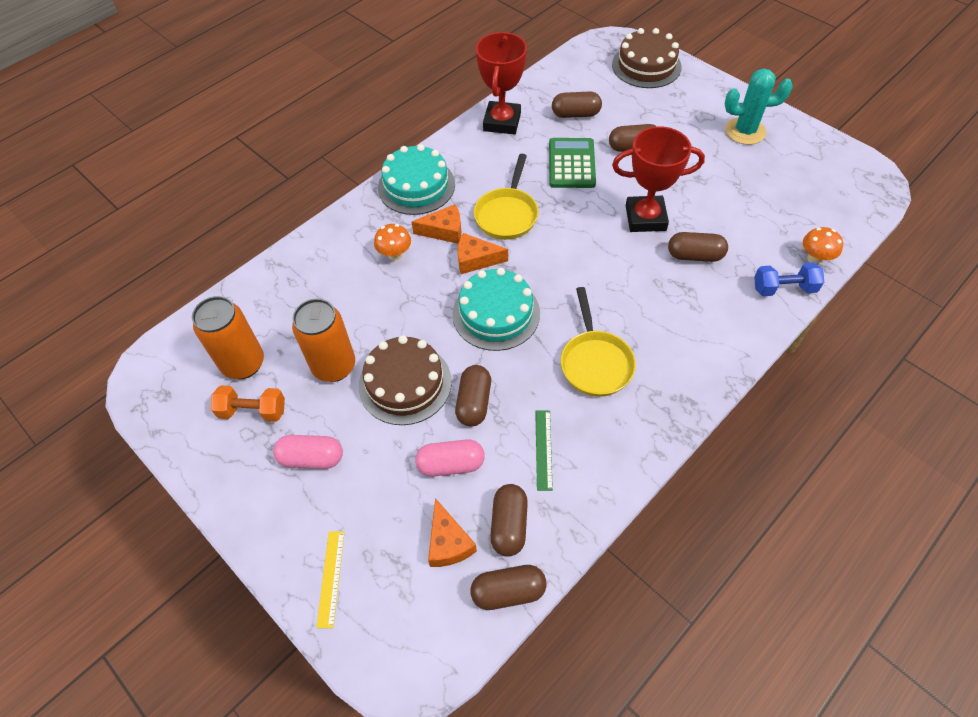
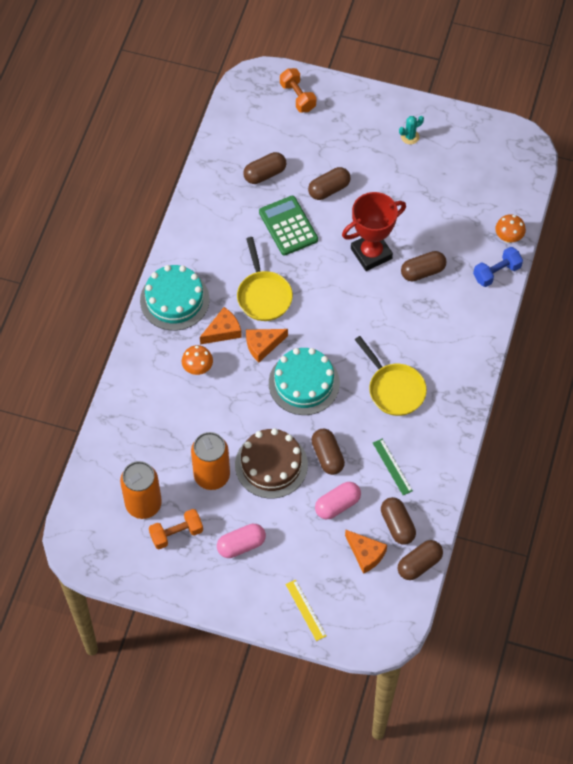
camera: 30 degrees left, 5 degrees up
(502, 122) = (207, 207): red trophy -> none
(646, 66) = (297, 97): brown cake -> orange dumbbell
(745, 131) = (410, 137): turquoise cactus -> turquoise cactus, size x0.52

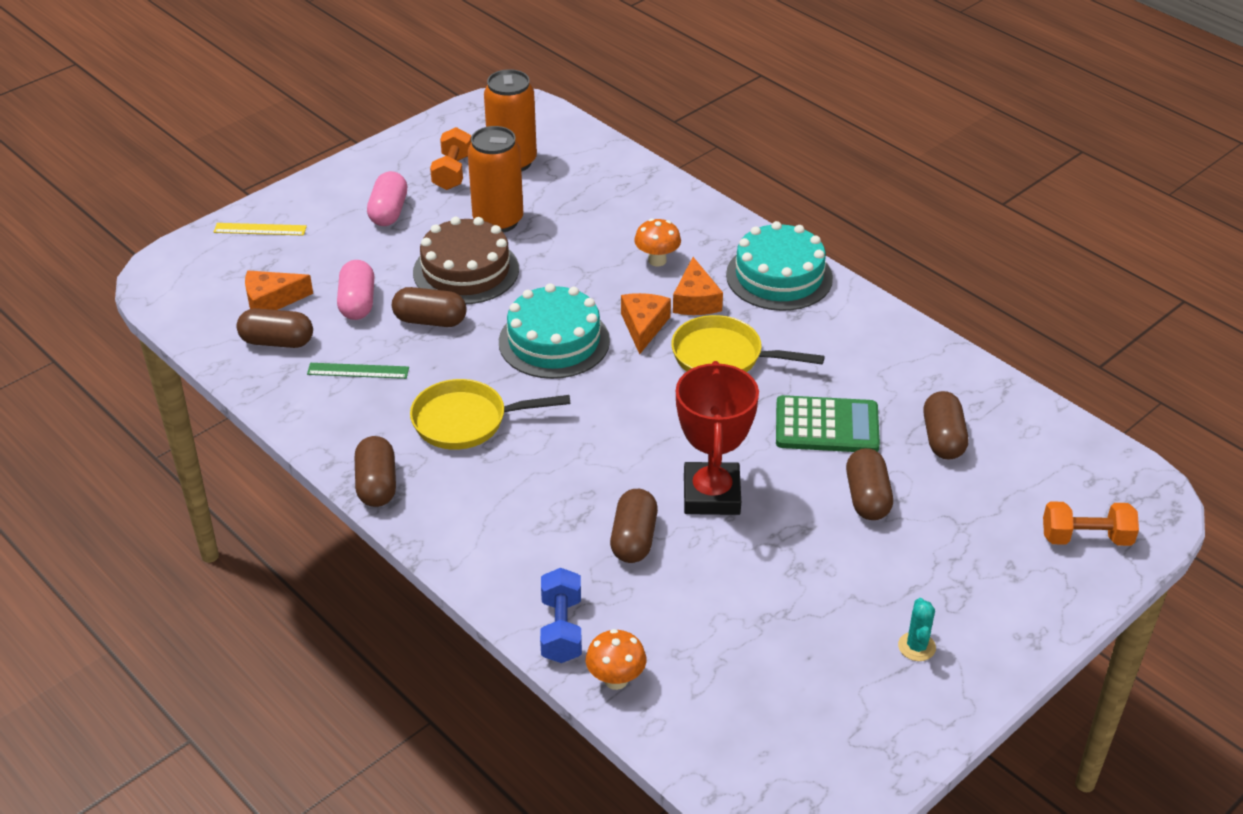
camera: 120 degrees right, 20 degrees down
(419, 564) = (208, 339): brown capsule -> brown capsule (377, 485)

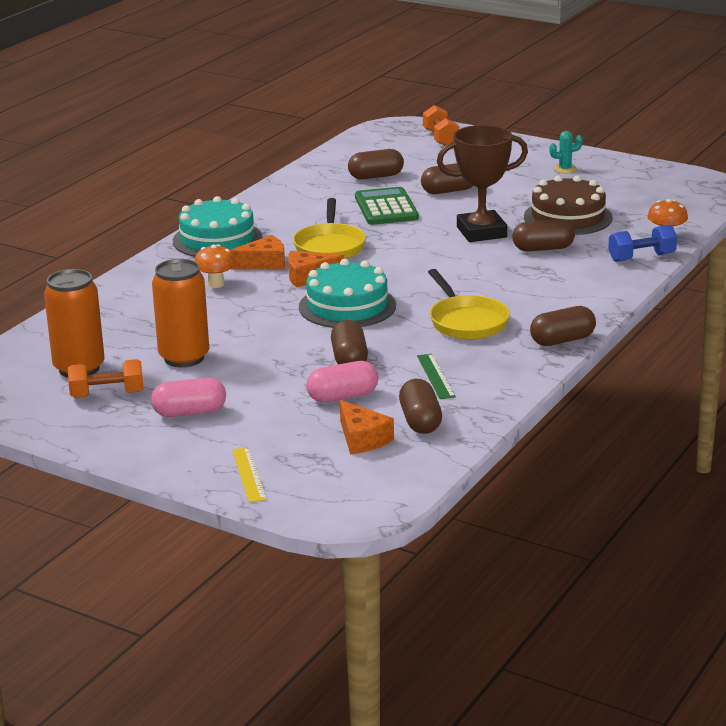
camera: 105 degrees left, 15 degrees down
(466, 270) = (269, 358): brown cake -> brown cake (568, 217)
(711, 495) = (481, 232): red trophy -> brown trophy

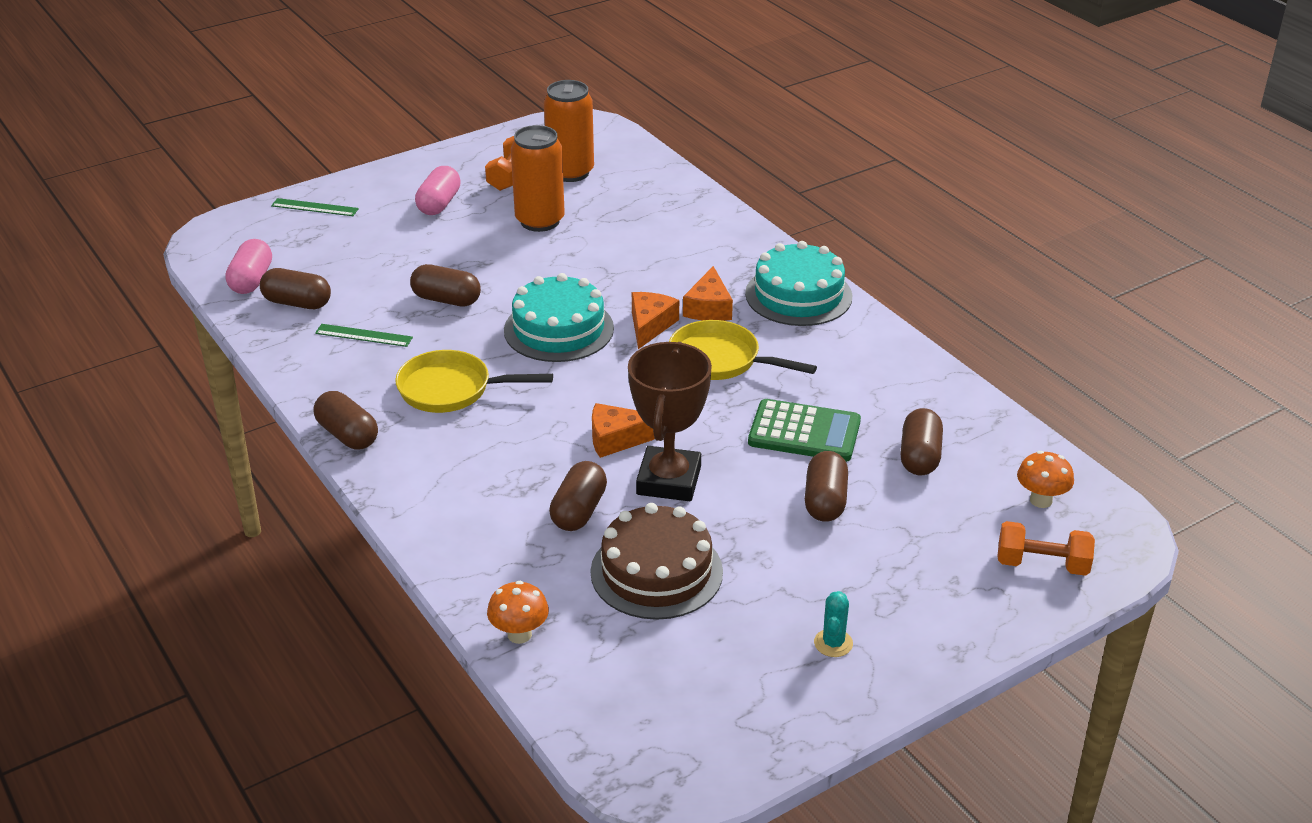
camera: 115 degrees right, 10 degrees up
(216, 284) = (682, 269): orange mushroom -> orange mushroom (1041, 500)
(249, 474) = (314, 207): yellow ruler -> green ruler
(343, 396) = (383, 278): pink capsule -> pink capsule (251, 280)
(362, 439) = (304, 268): orange cheese -> orange cheese (617, 439)
(562, 340) = (347, 435): brown capsule -> brown capsule turned 45 degrees counterclockwise
(641, 257) = (481, 582): blue dumbbell -> none

